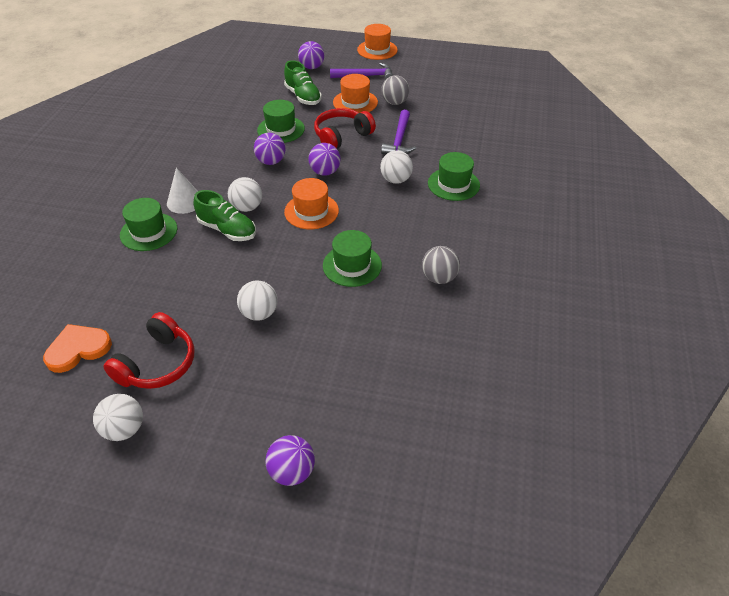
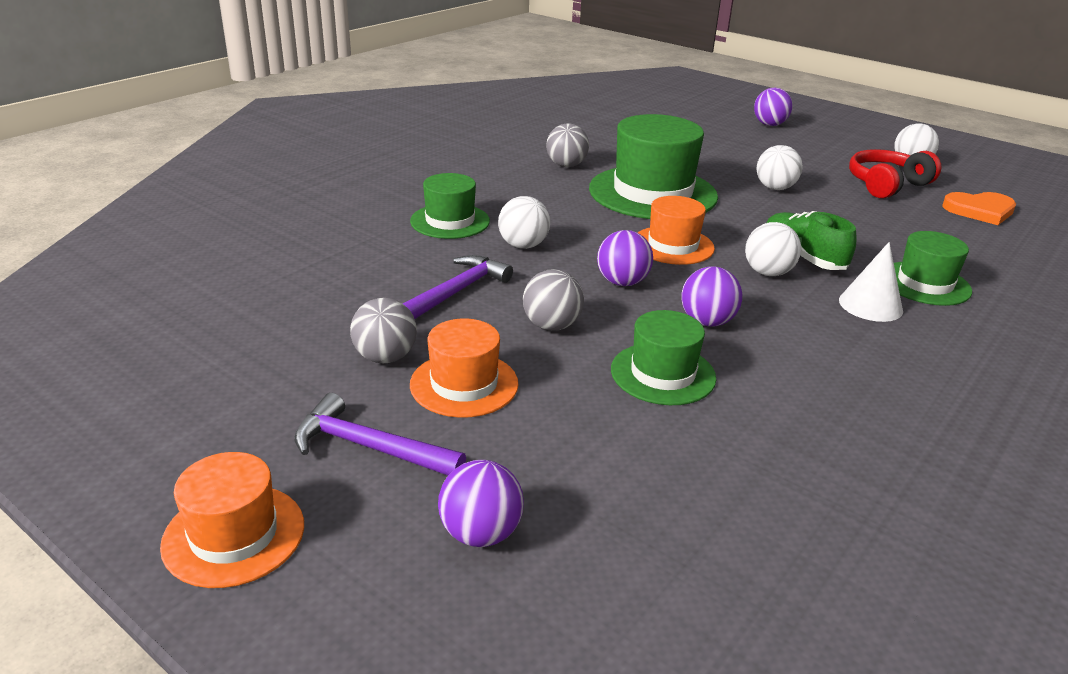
camera: 155 degrees left, 15 degrees down
(303, 96) = (569, 438): green shoe -> none
(342, 136) = (551, 326): red headphones -> grey ball
(352, 265) = (652, 193): green hat -> green hat, size x1.77

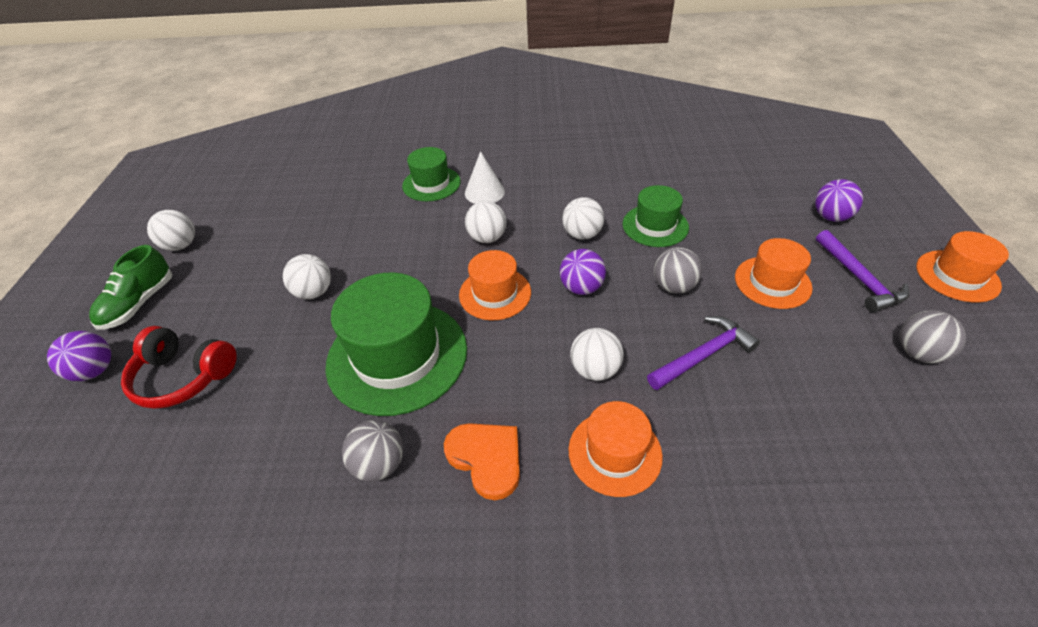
camera: 125 degrees left, 15 degrees up
(385, 357) = (808, 329): grey ball -> grey ball (918, 353)
(450, 221) = (614, 452): green hat -> orange hat
(457, 291) = (703, 355): purple hammer -> purple hammer turned 150 degrees clockwise
(707, 322) = (582, 234): purple ball -> white ball
(802, 257) = (445, 234): green shoe -> green shoe (139, 303)
(886, 185) = (252, 242): red headphones -> red headphones (183, 377)
(980, 210) = (276, 193): orange heart -> orange heart (486, 458)

